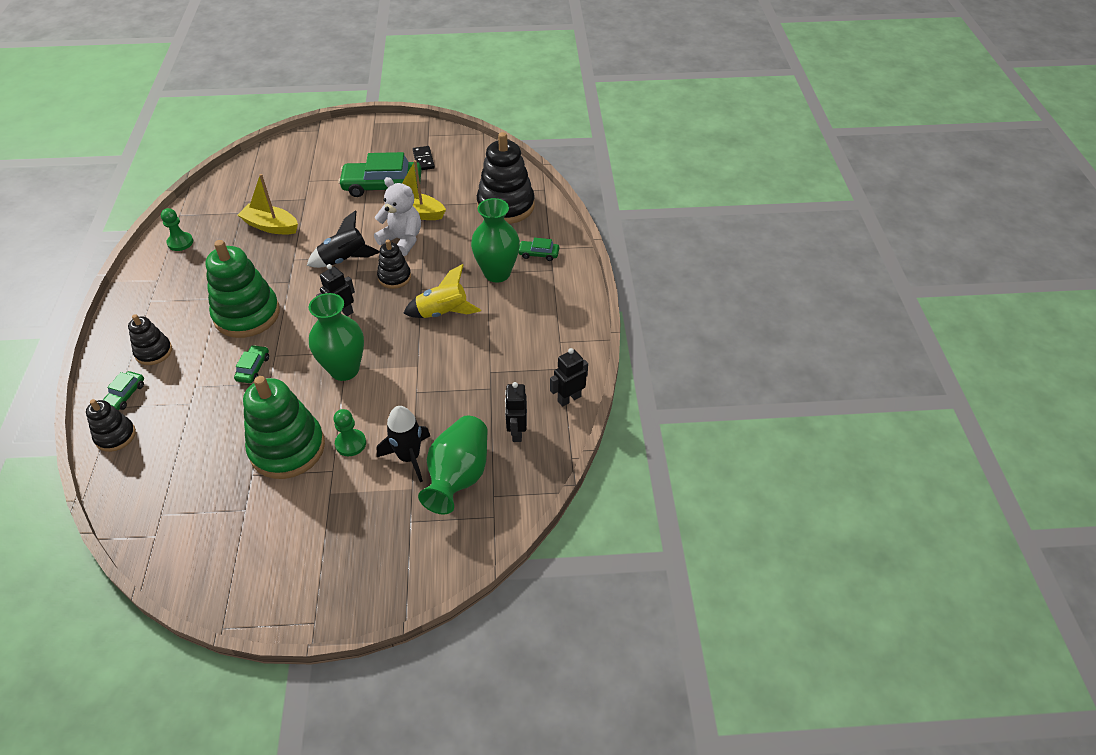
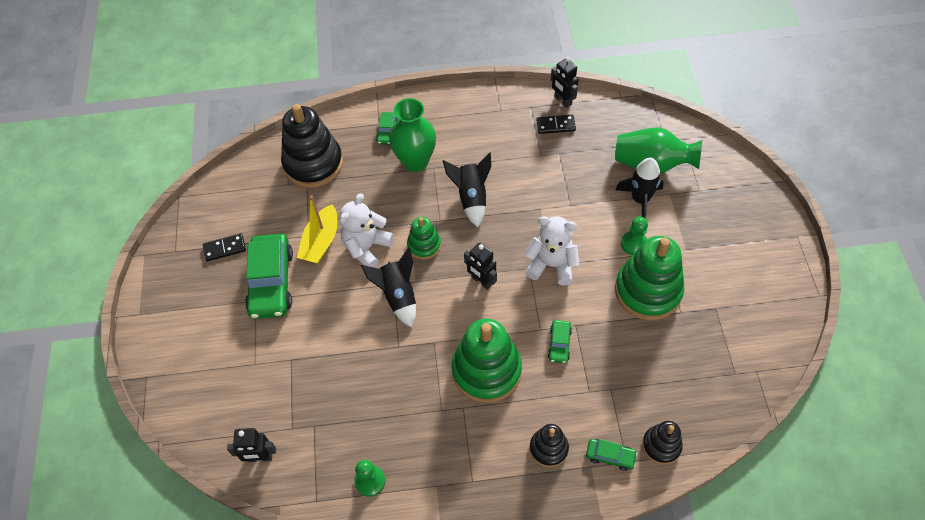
camera: 90 degrees left, 10 degrees up
(253, 368) = (559, 344): green car -> green car turned 90 degrees counterclockwise
(271, 226) = (341, 384): yellow boat -> none
(344, 369) = (551, 265): green vase -> white teddy bear
(394, 277) = (424, 245): black stacking toy -> green stacking toy
(443, 313) = (471, 198): yellow rocket -> black rocket
(516, 432) = (602, 131): black robot -> black robot (260, 457)
(531, 389) = (555, 125): none -> black domino

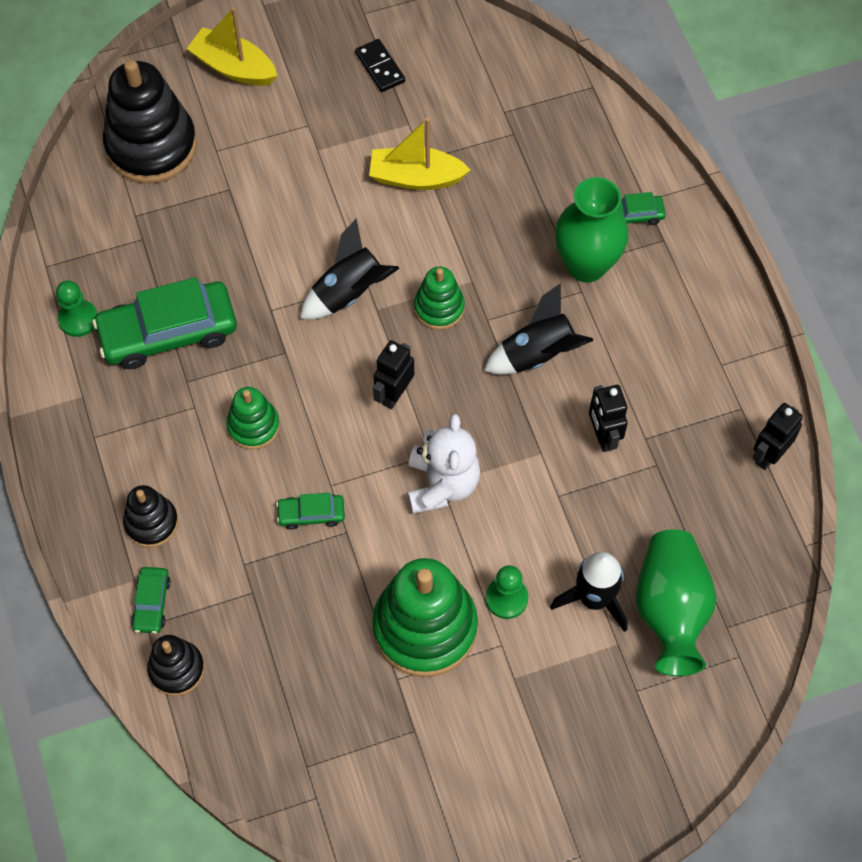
camera: 75 degrees right, 5 degrees up
(187, 341) = (234, 67): none -> yellow boat
(260, 457) = (92, 191): black robot -> black robot (603, 436)
(271, 282) = (339, 135): green car -> green car (168, 332)
(313, 164) = (547, 134): black stacking toy -> black stacking toy (151, 146)
(366, 247) = (419, 236): white teddy bear -> none
(486, 370) = (253, 426): green stacking toy -> green stacking toy, size x0.53
(555, 125) = (712, 452): black domino -> none

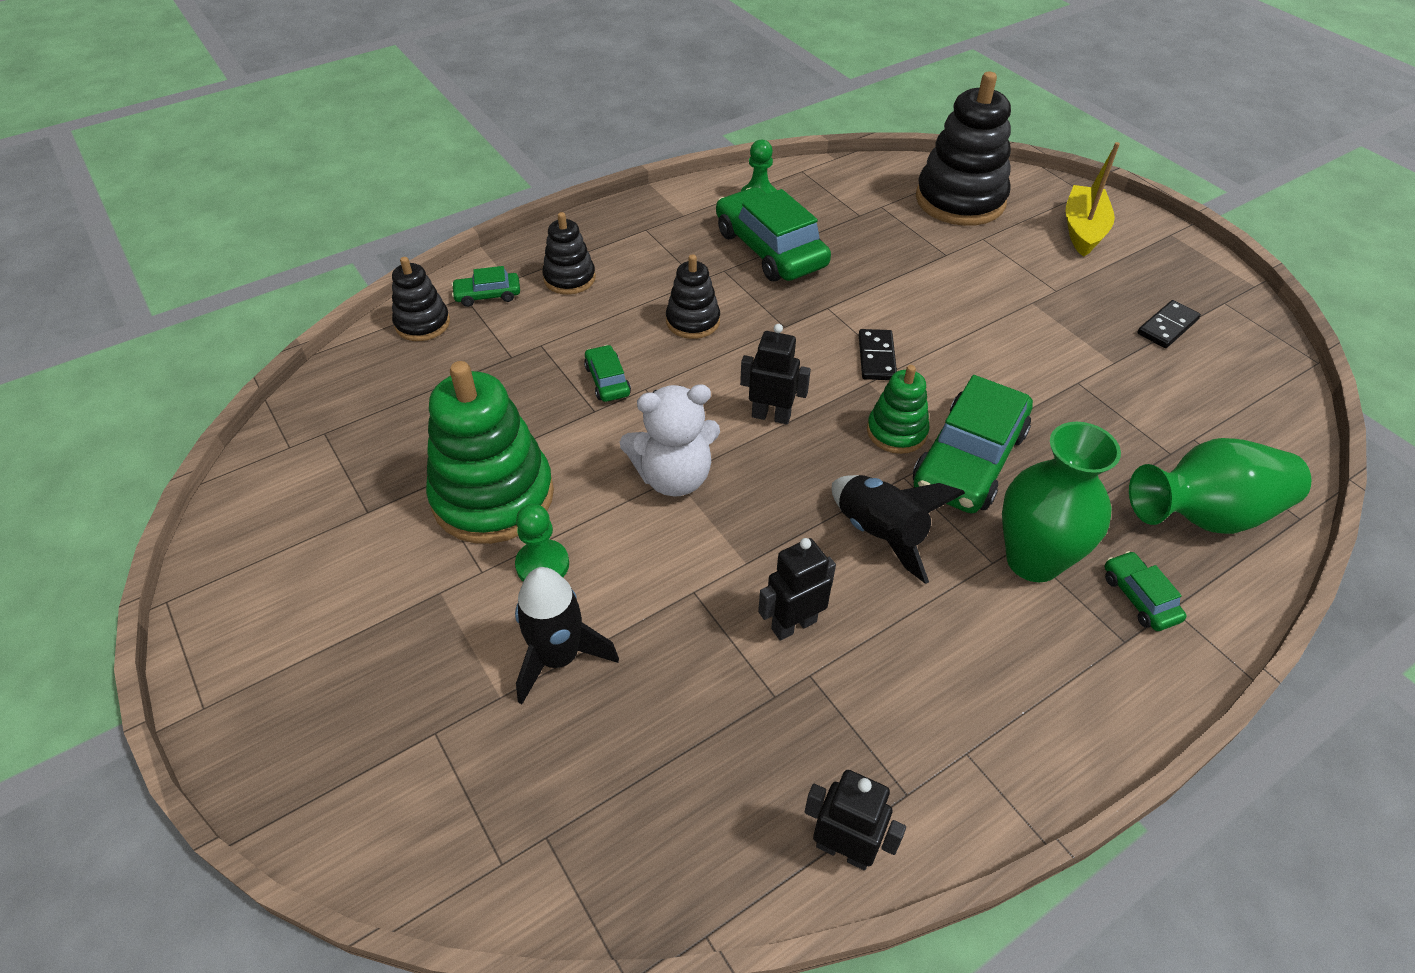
camera: 75 degrees right, 15 degrees down
(253, 426) = (693, 321): green stacking toy -> black stacking toy
(349, 292) = (877, 357): black rocket -> black domino
(416, 177) = (1050, 381): yellow boat -> none
(482, 268) = (969, 459): none -> green car
(670, 610) = (558, 754): green vase -> green vase (1205, 515)

